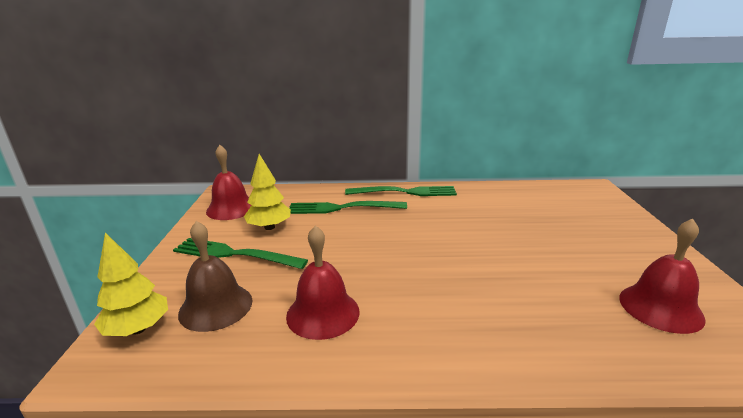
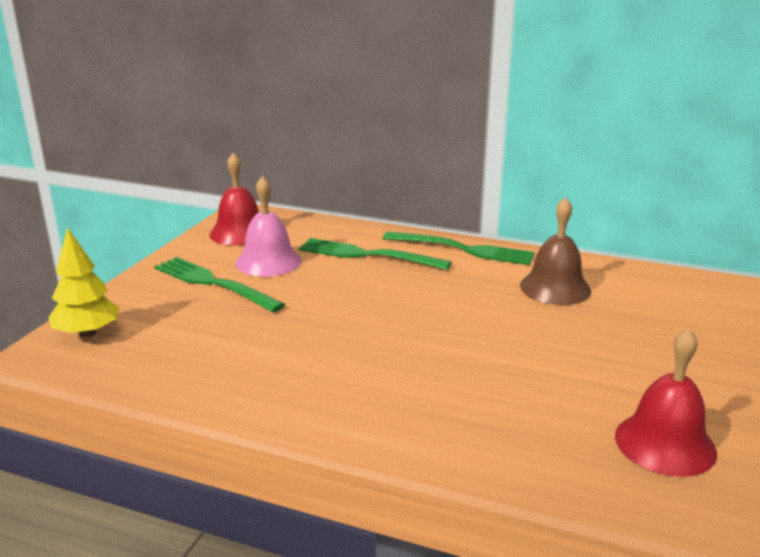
camera: 20 degrees right, 0 degrees up
(216, 306) = (166, 330): brown bell -> brown bell (555, 288)
(269, 227) = (268, 261): yellow tree -> pink bell
(323, 313) = (265, 359): red bell -> none

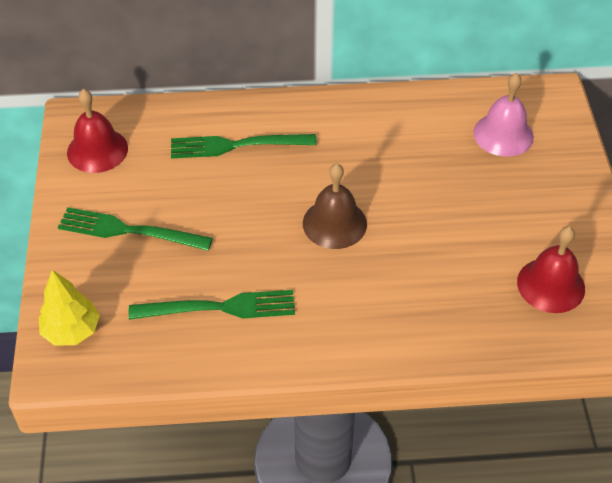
camera: 25 degrees left, 25 degrees up
(268, 261) = (155, 184): pink bell -> pink bell (503, 134)
(464, 249) = (314, 110): green fork -> green fork (220, 307)
(555, 288) = (412, 140): brown bell -> brown bell (334, 223)

